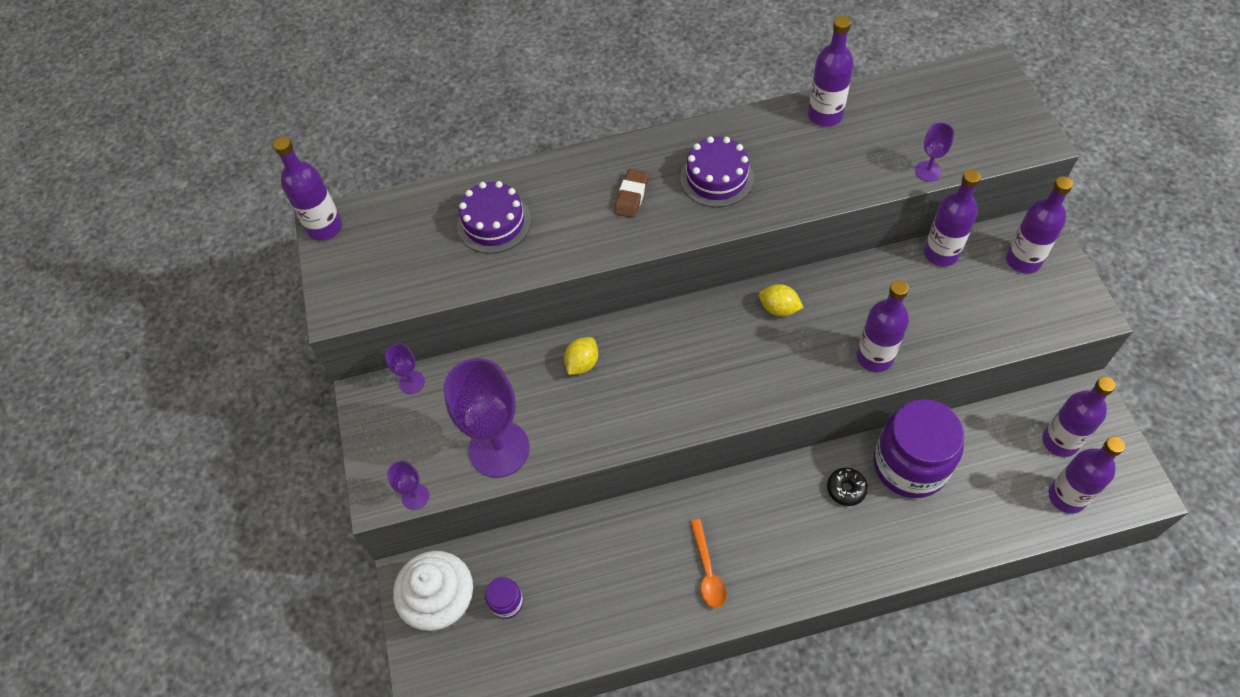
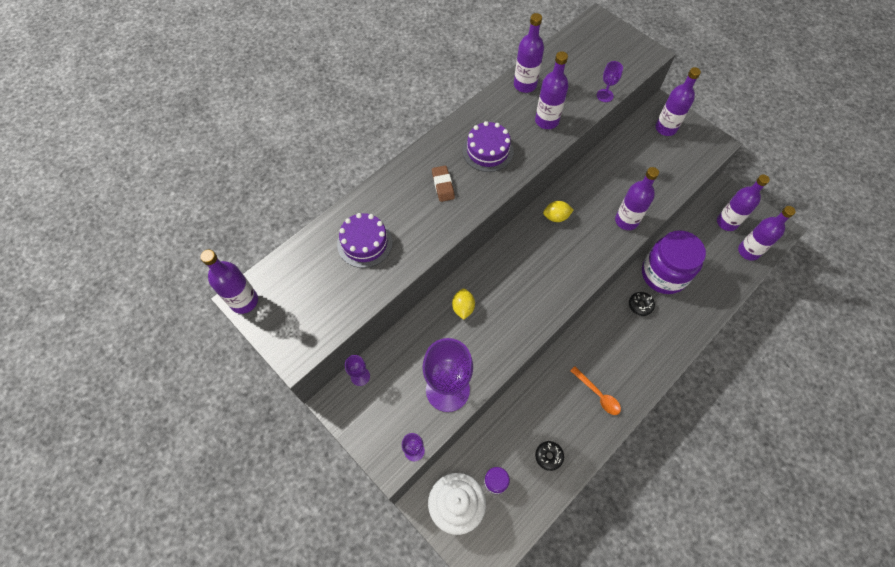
camera: 35 degrees left, 5 degrees up
(591, 610) = (548, 456): none -> black donut
(941, 253) = (621, 143): purple bottle -> purple bottle (546, 121)

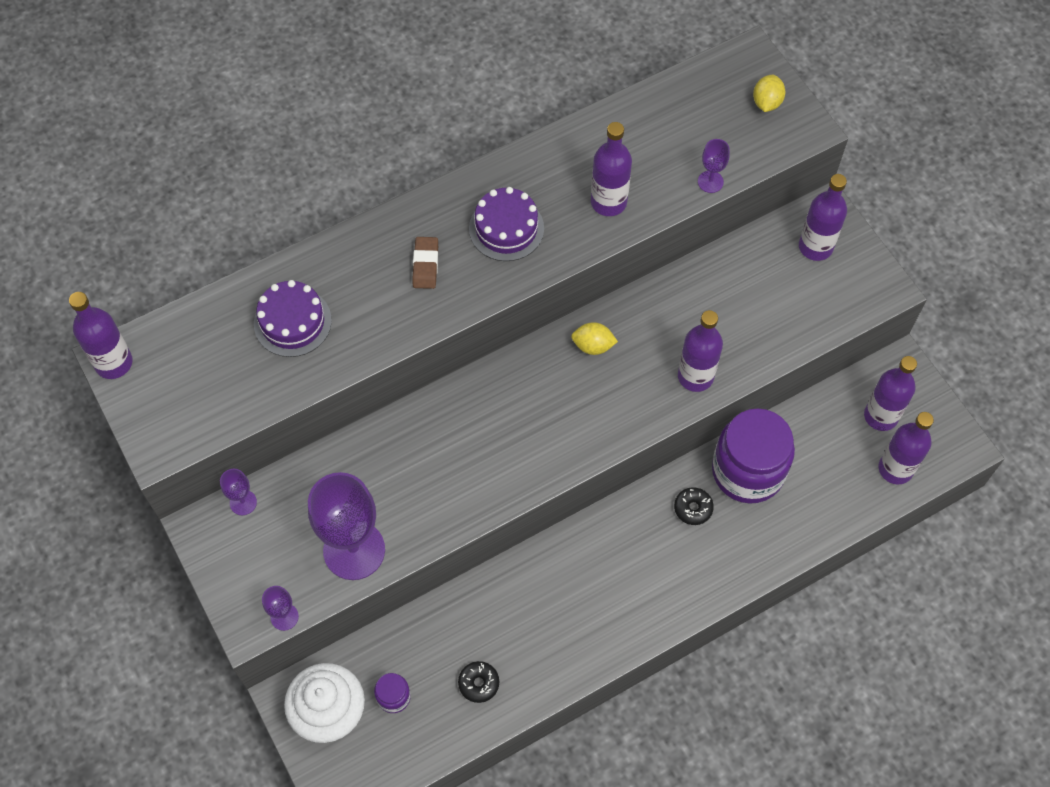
camera: 15 degrees right, 0 degrees up
(463, 308) = (412, 444): yellow lemon -> yellow lemon (766, 102)
(525, 85) = (597, 138): purple bottle -> none
(598, 394) = (580, 619): orange spoon -> none

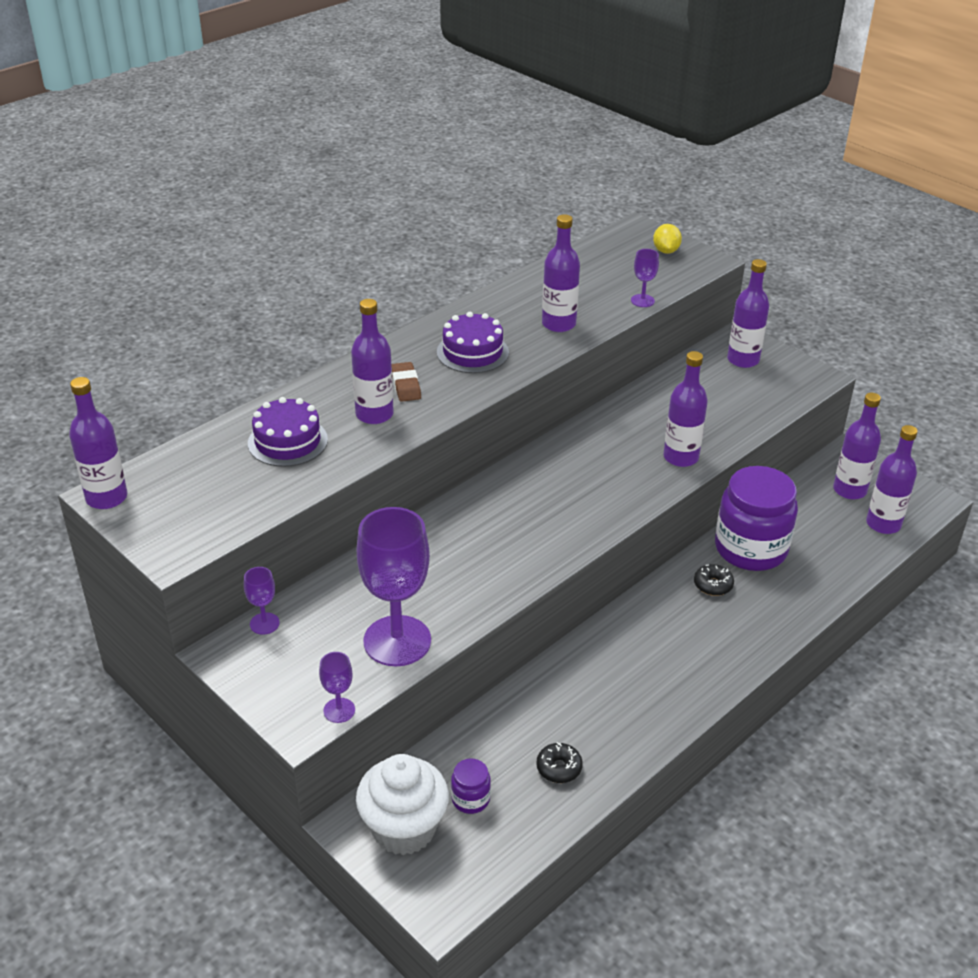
camera: 15 degrees left, 25 degrees down
(384, 301) = (374, 414): none -> purple bottle
(593, 346) = (576, 451): yellow lemon -> none

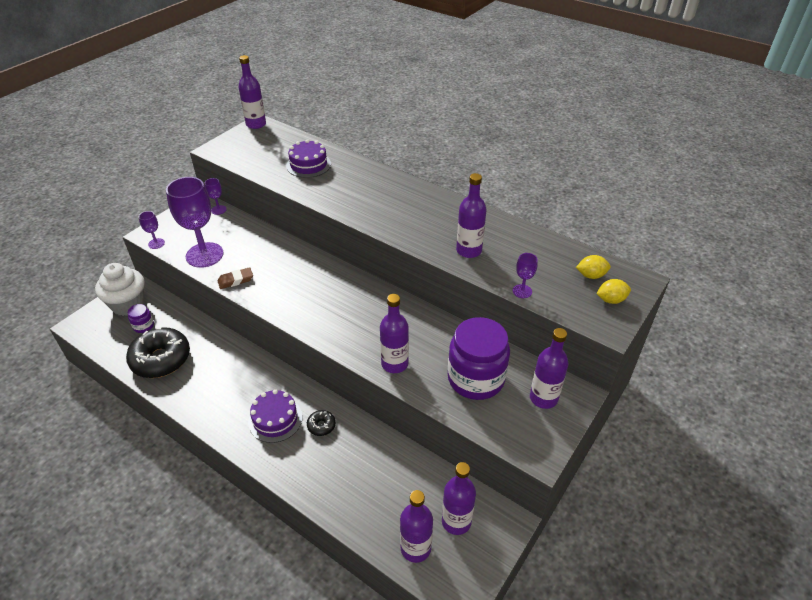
camera: 80 degrees right, 5 degrees up
(374, 414) = (340, 189): purple bottle -> none
(406, 385) = (372, 195): brown eraser -> brown eraser (235, 280)
(472, 352) = (418, 216): purple cake -> purple cake (275, 419)
(559, 768) = (161, 359): black donut -> black donut, size x2.27
(623, 254) = (591, 275): none -> yellow lemon
(750, 549) = (365, 448): purple jar -> purple jar (476, 379)

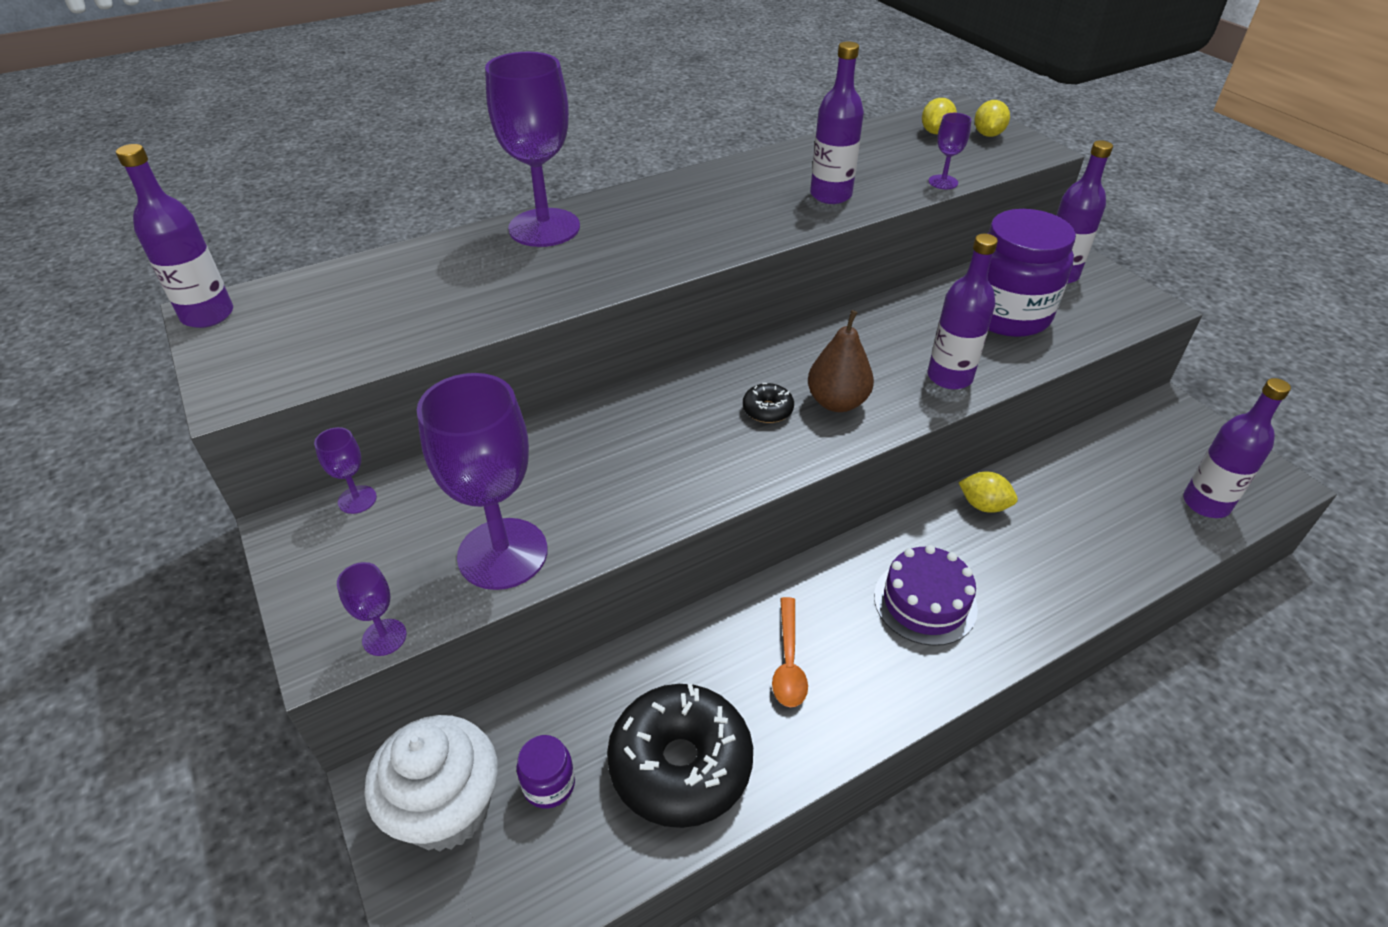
camera: 65 degrees left, 0 degrees up
(221, 378) = (788, 662): none -> orange spoon
(235, 280) = (626, 519): brown eraser -> none
(308, 165) = (449, 281): purple cake -> none
(321, 426) = (959, 545): black donut -> black donut (767, 410)
(347, 324) = (837, 402): none -> brown pear
(357, 431) = (983, 505): none -> yellow lemon
(367, 173) = (544, 228): none -> purple goblet
(456, 521) = (1166, 452): purple bottle -> none

